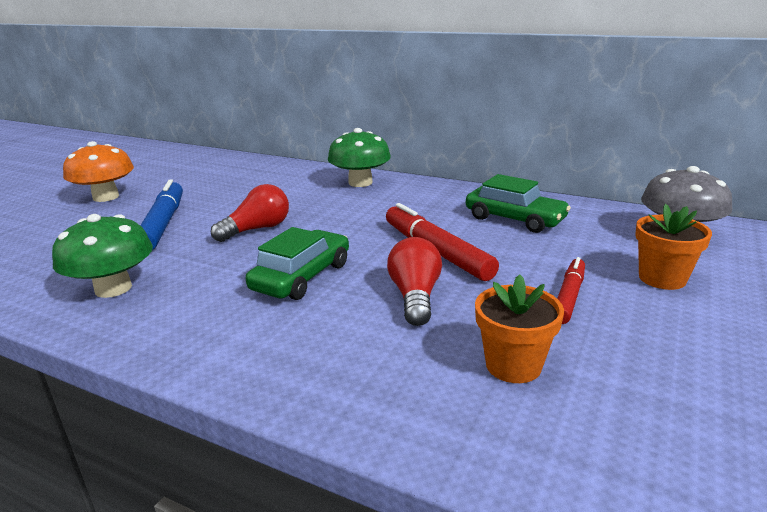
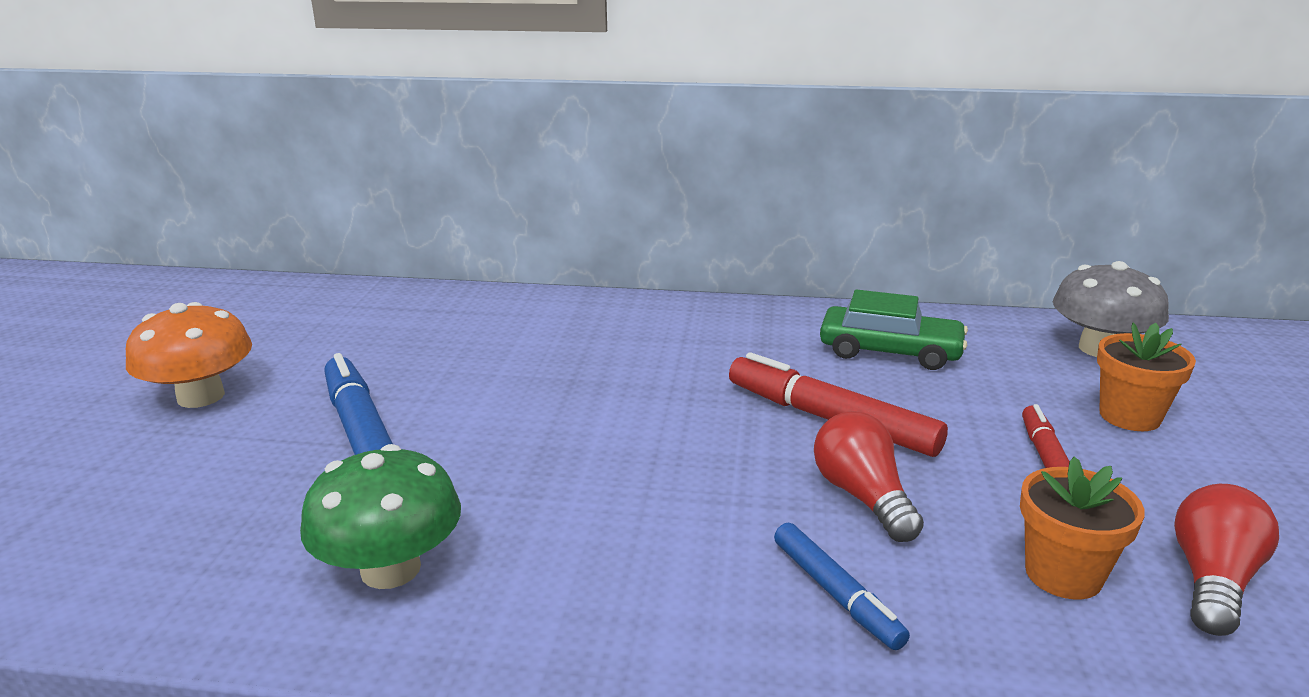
camera: 20 degrees left, 0 degrees up
(257, 229) = (534, 421): red light bulb -> red light bulb (1212, 580)
(302, 277) = (678, 493): green car -> none
(344, 347) = (836, 594): none -> blue marker
(360, 182) = (623, 316): green mushroom -> none

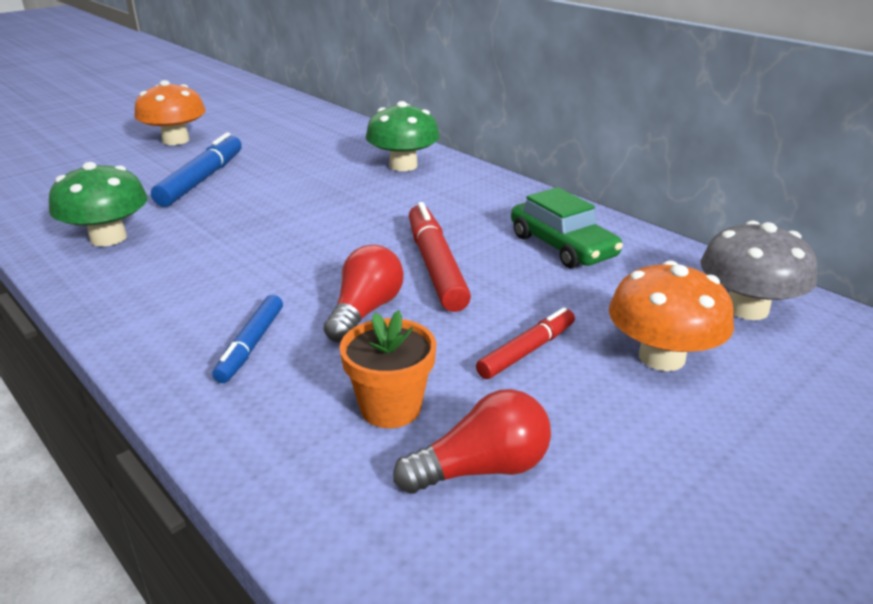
camera: 40 degrees right, 5 degrees up
(585, 324) = (403, 166): none -> green mushroom
(1129, 416) = (661, 357): orange flower pot -> orange mushroom

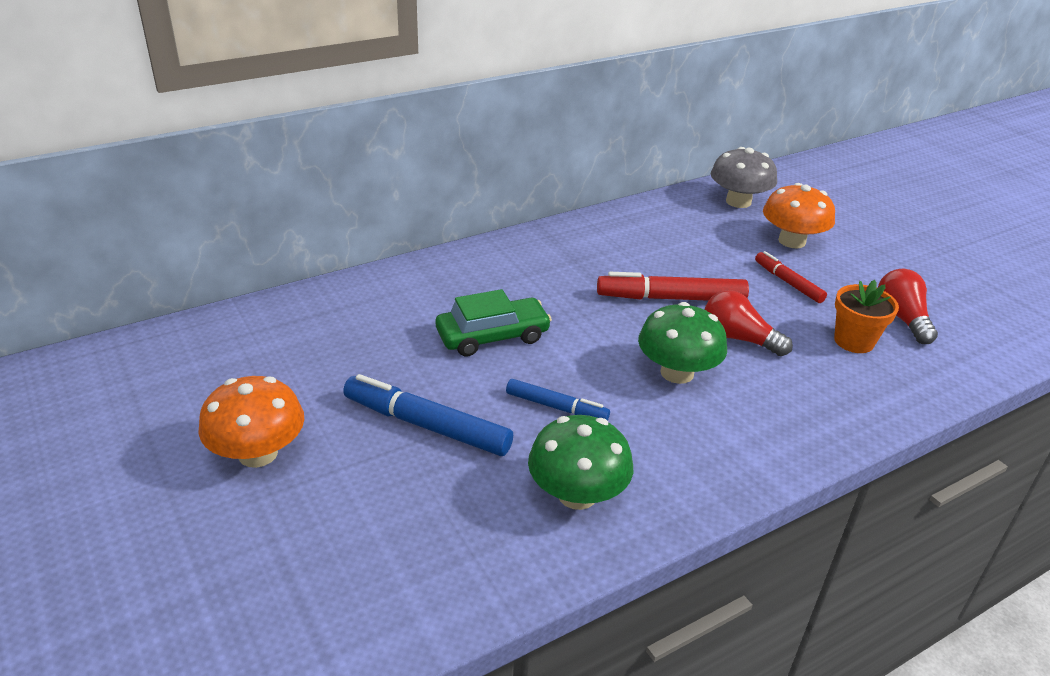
camera: 80 degrees left, 5 degrees up
(251, 345) = (787, 396): blue marker -> blue marker (556, 407)
(403, 166) = (449, 285): green mushroom -> green mushroom (677, 372)
(562, 246) = (646, 240): green car -> green car (492, 336)

